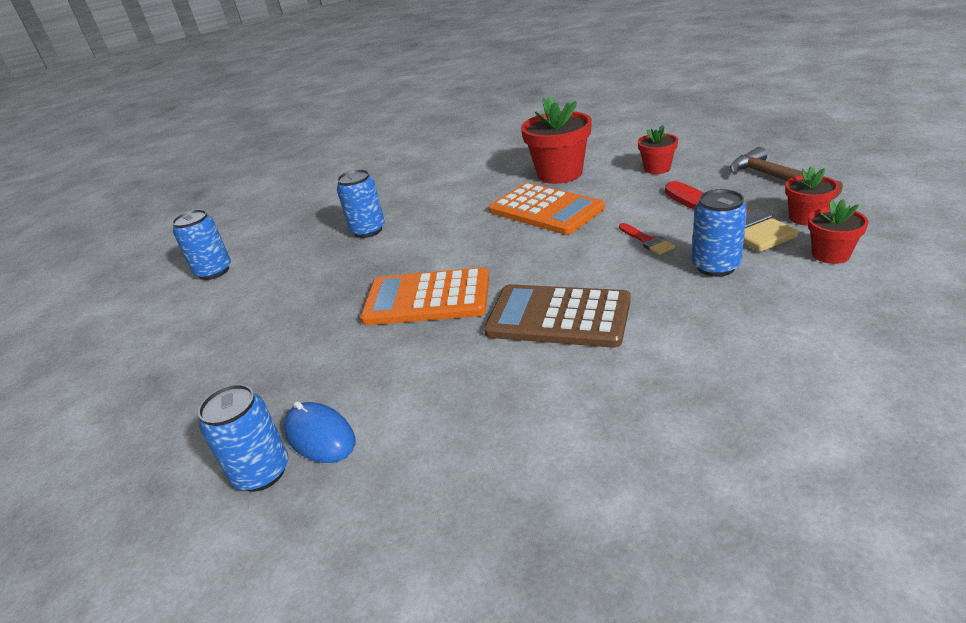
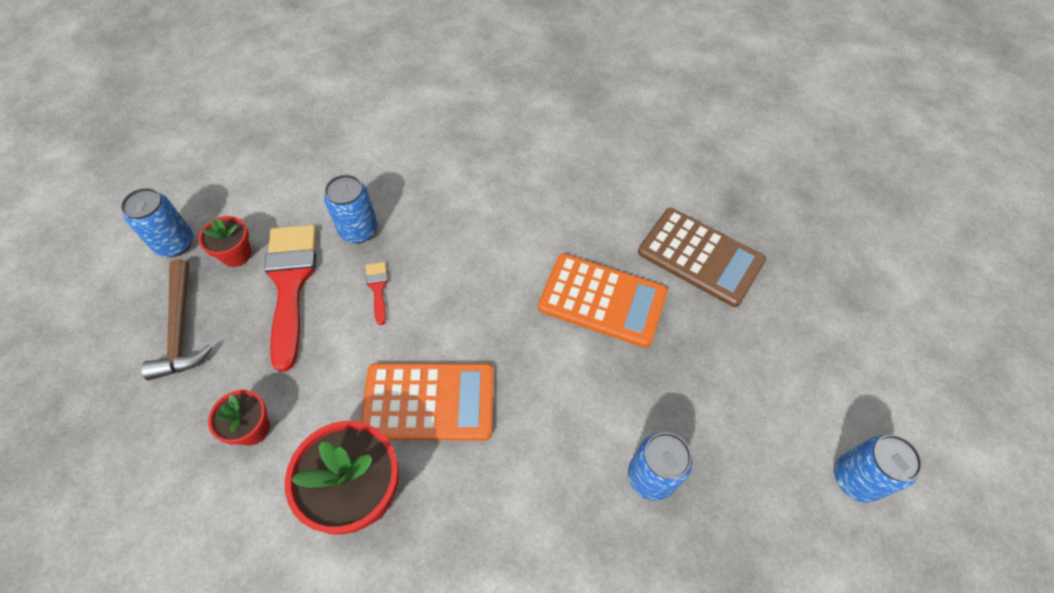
camera: 170 degrees left, 25 degrees up
(262, 472) = (734, 180): blue can -> blue can (175, 243)
(320, 436) = (698, 192): blue mouse -> none
(545, 210) = (429, 402): orange calculator -> orange calculator turned 120 degrees clockwise
(558, 317) = (505, 229): brown calculator -> brown calculator (700, 257)
(830, 254) = (275, 205): red flower pot -> none

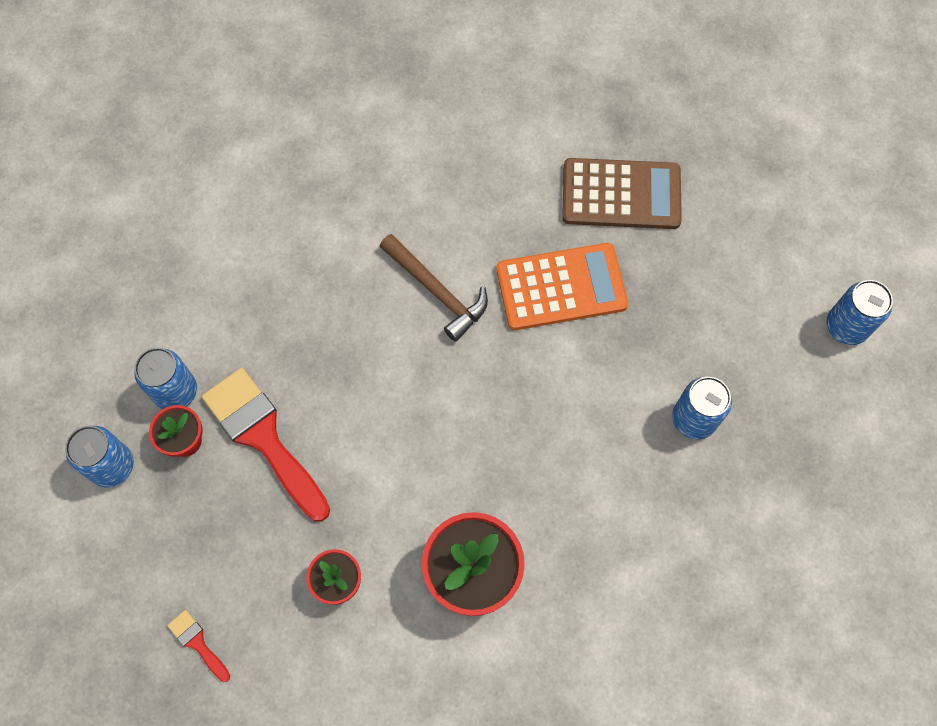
camera: 30 degrees left, 10 degrees up
(180, 329) = (194, 540): brown hammer -> brown hammer (437, 292)
(358, 230) = (286, 347): blue can -> blue can (176, 391)
(378, 288) = (350, 393): red brush -> red brush (197, 643)
(429, 402) = (474, 467): orange calculator -> none

